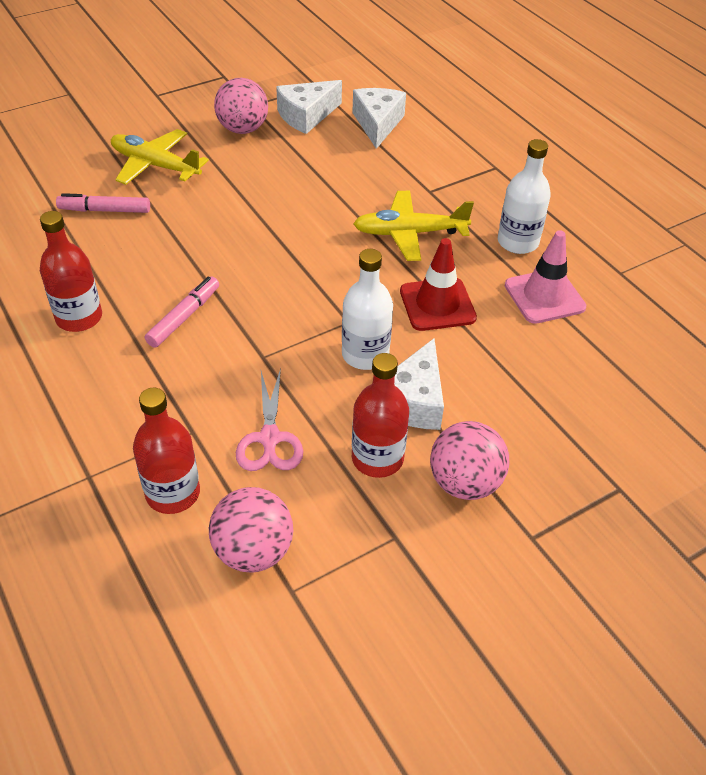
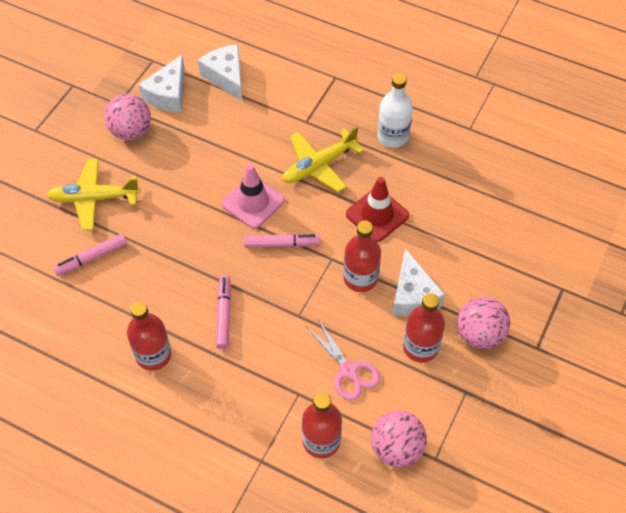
camera: 30 degrees left, 10 degrees up
(305, 283) = (281, 244): none -> pink marker
(365, 355) = (360, 278): white bottle -> red bottle
(544, 296) = (437, 172): pink traffic cone -> pink traffic cone (253, 202)

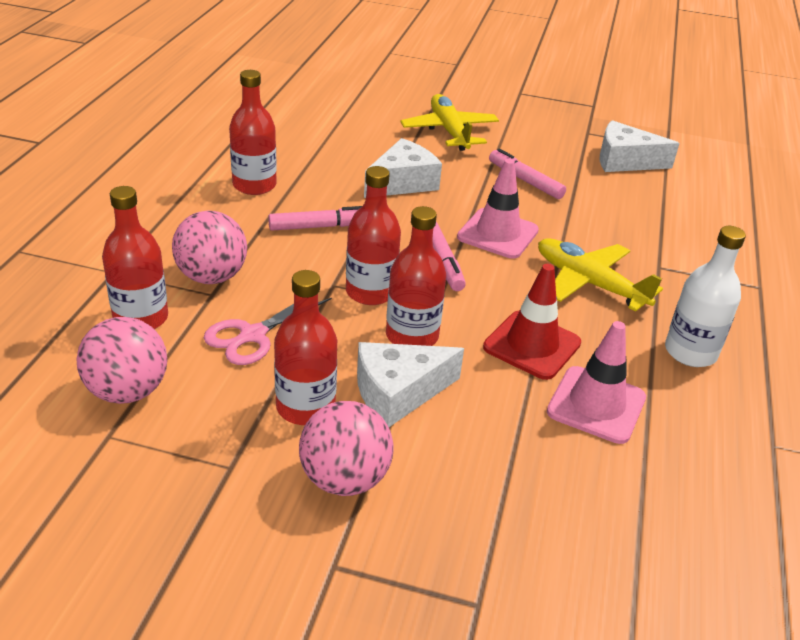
camera: 75 degrees right, 20 degrees down
(92, 258) = (371, 138): pink marker -> pink marker (525, 181)
(131, 131) = (554, 143): pink ball -> pink ball (212, 277)
(226, 77) = (684, 197): white cheese -> white cheese (402, 183)
(310, 294) = (370, 292): none -> red bottle
(432, 198) = (596, 405): none -> pink traffic cone

